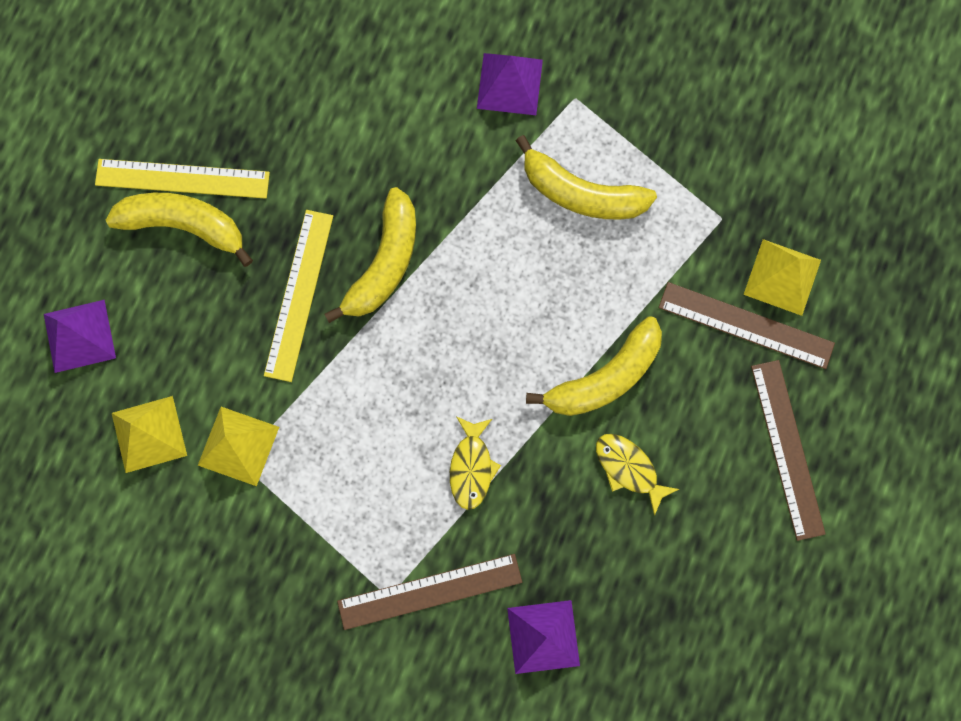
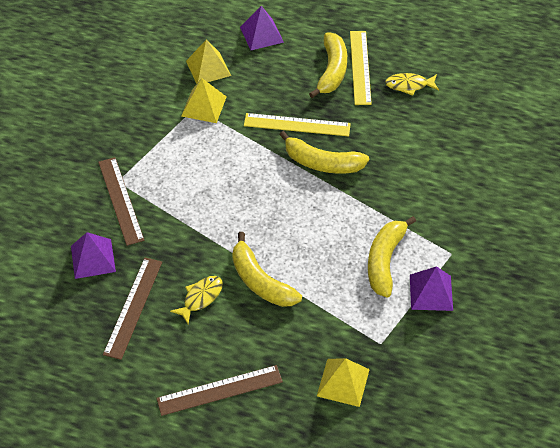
camera: 85 degrees right, 25 degrees down
(471, 467) = (197, 215): yellow fish -> yellow fish (409, 85)
(509, 84) = (453, 217): purple pyramid -> purple pyramid (431, 292)
(746, 325) = (305, 361): brown ruler -> brown ruler (133, 307)

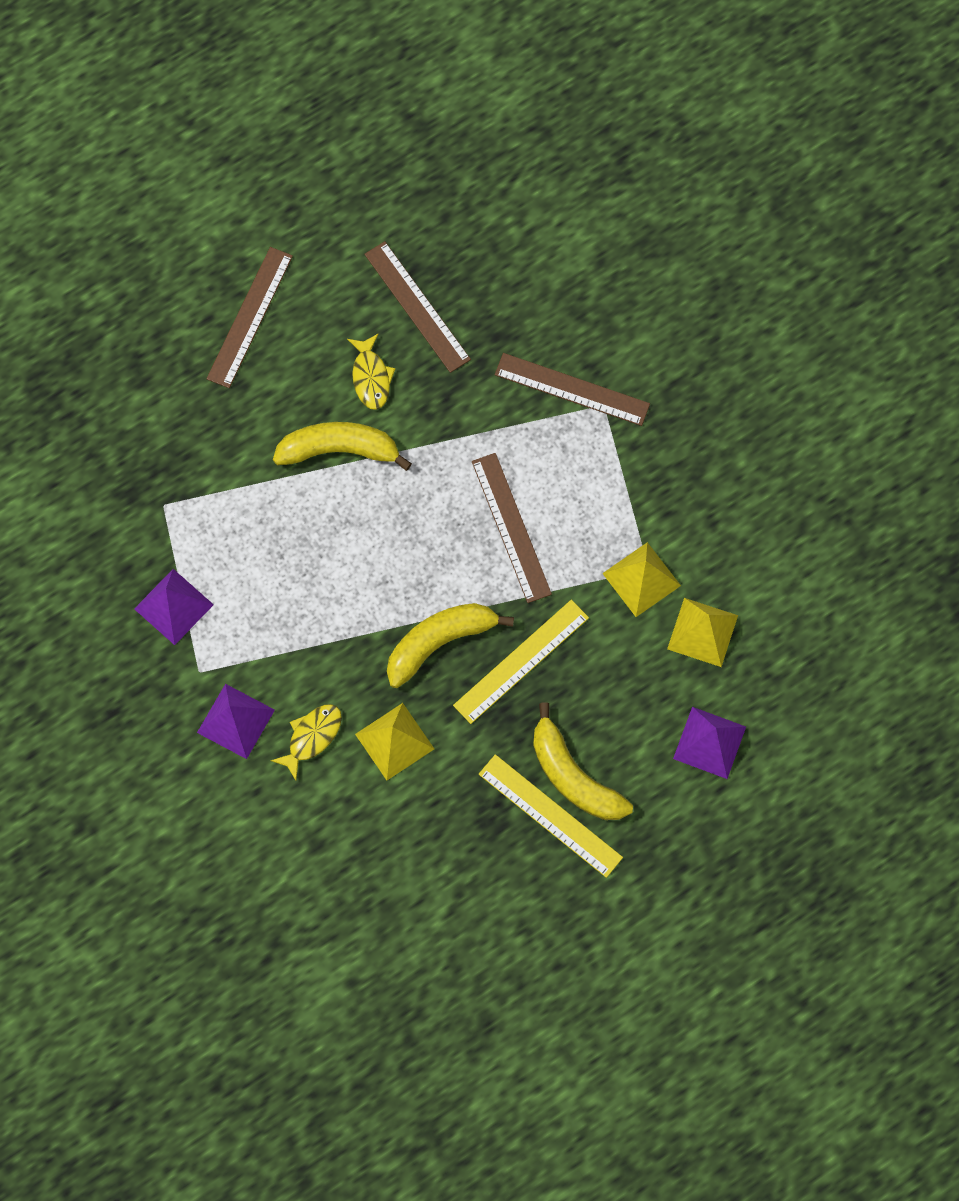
camera: 130 degrees right, 20 degrees up
(93, 258) = (514, 309): purple pyramid -> purple pyramid (236, 721)
(228, 174) = (511, 527): none -> brown ruler
(343, 382) = (155, 434): yellow pyramid -> yellow pyramid (394, 741)
(385, 261) = (252, 594): yellow banana -> none
(409, 85) = (470, 848): yellow fish -> yellow fish (312, 737)

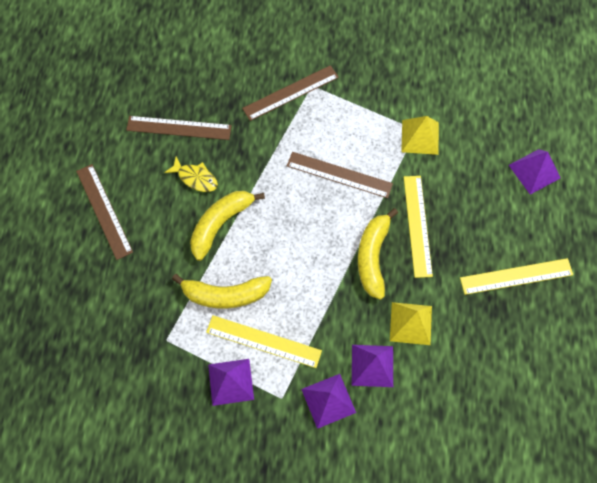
camera: 50 degrees left, 5 degrees down
(245, 604) = (263, 341): none -> yellow ruler
(312, 737) = (372, 365): yellow fish -> purple pyramid
(573, 776) = (502, 248): yellow banana -> yellow banana (225, 295)
(702, 632) = (472, 131): yellow pyramid -> none

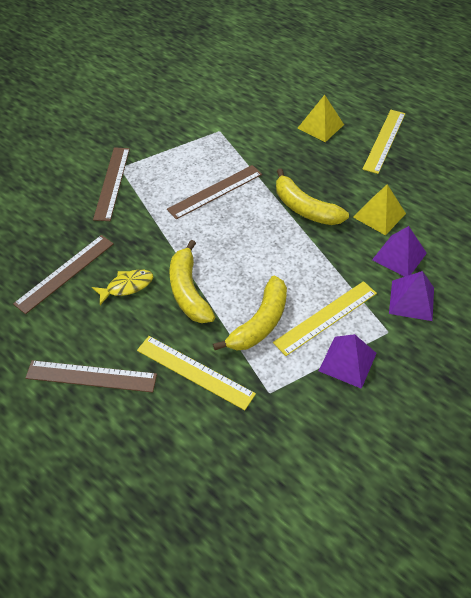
camera: 55 degrees left, 15 degrees down
(417, 225) = (299, 170): yellow ruler -> yellow ruler (194, 372)
(420, 137) = (227, 131): yellow pyramid -> yellow pyramid (320, 126)
(534, 171) = (310, 91): purple pyramid -> none

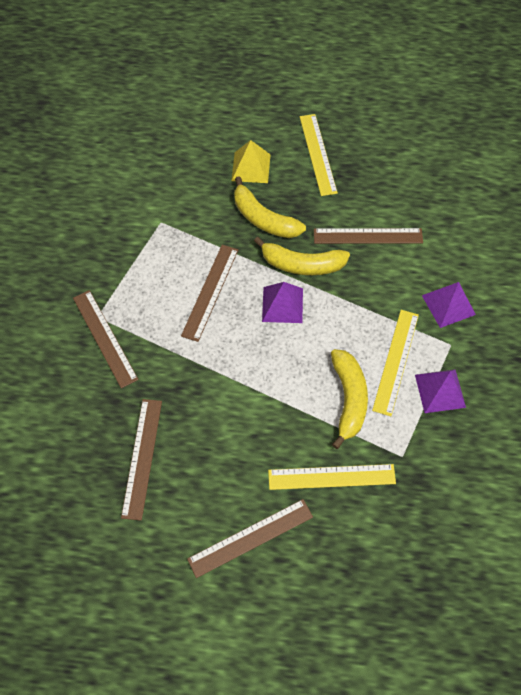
camera: 35 degrees left, 10 degrees up
(127, 286) = (210, 435): yellow fish -> none
(188, 291) = (267, 406): yellow banana -> yellow banana (263, 219)
(379, 215) = (368, 236): yellow pyramid -> brown ruler
(399, 256) = (411, 268): purple pyramid -> purple pyramid (282, 304)

